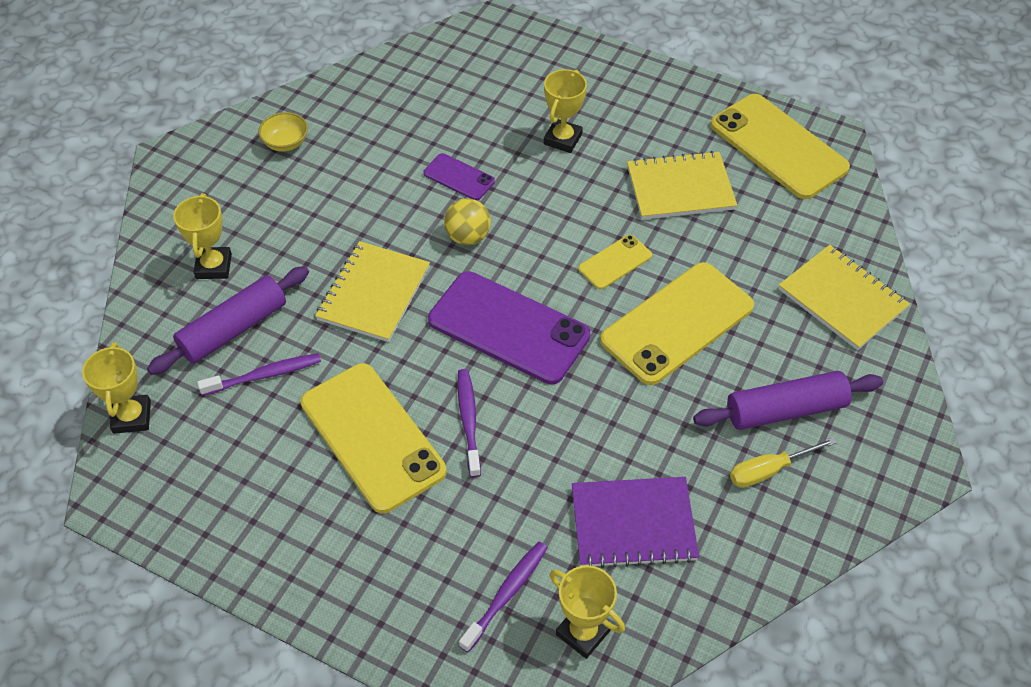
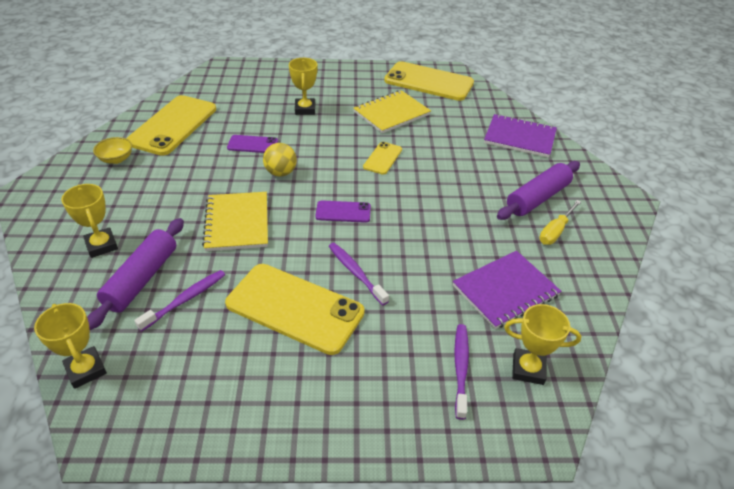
camera: 30 degrees left, 10 degrees down
(508, 327) = (343, 212): purple phone -> purple phone, size x0.49
(677, 323) = (443, 176): yellow phone -> yellow phone (173, 125)
(842, 299) = (519, 137): yellow notebook -> purple notebook

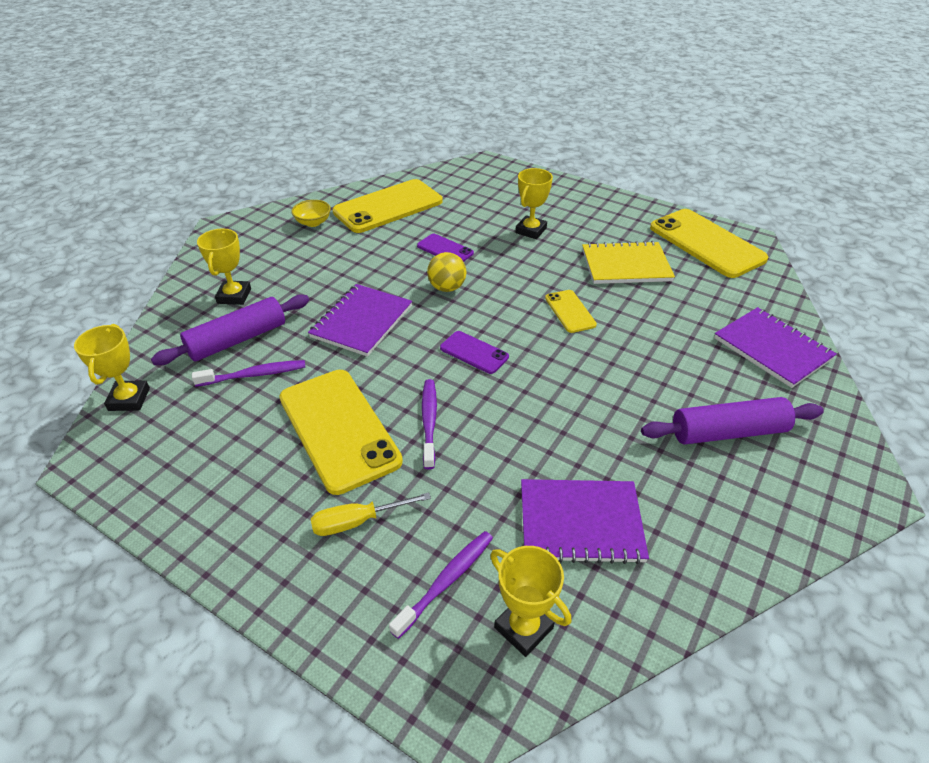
camera: 35 degrees right, 0 degrees up
(237, 223) = (362, 321): yellow notebook -> purple notebook
(382, 158) = (570, 311): yellow phone -> yellow phone turned 75 degrees counterclockwise
(555, 231) = (715, 483): yellow screwdriver -> yellow screwdriver (358, 521)

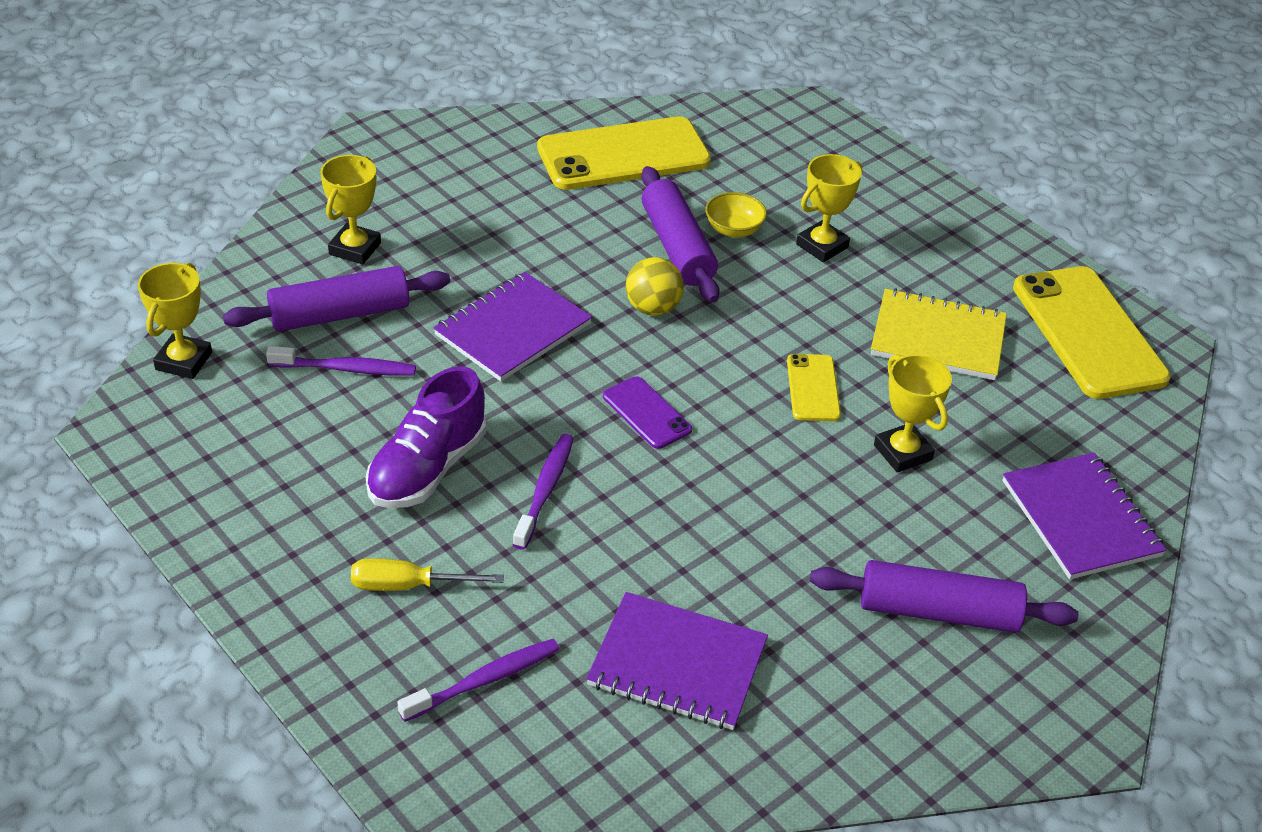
camera: 15 degrees right, 0 degrees up
(313, 222) = (502, 157): yellow bowl -> yellow bowl (734, 230)
(339, 429) = (427, 468): yellow phone -> purple shoe
(445, 249) = (677, 247): purple phone -> purple rolling pin
(523, 627) = (550, 754): yellow trophy -> yellow trophy (902, 452)

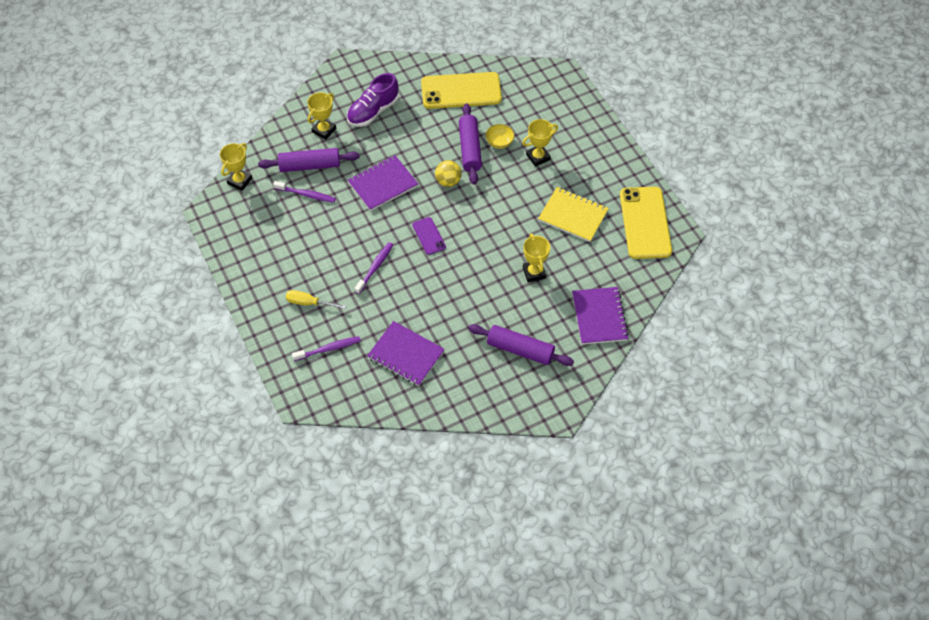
camera: 15 degrees right, 15 degrees up
(427, 468) = (329, 249): purple shoe -> purple shoe (373, 111)
(813, 388) = (506, 234): yellow phone -> none

